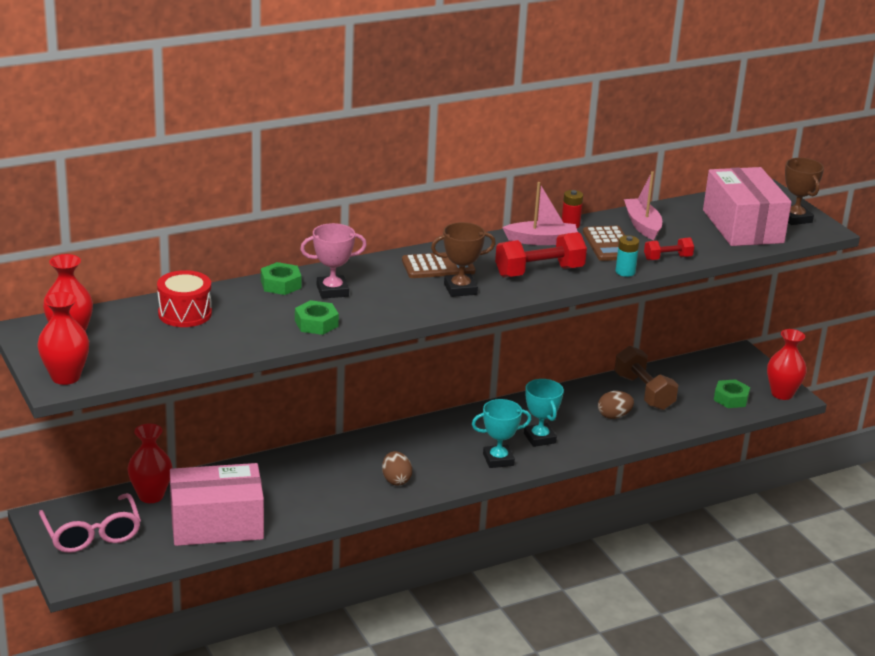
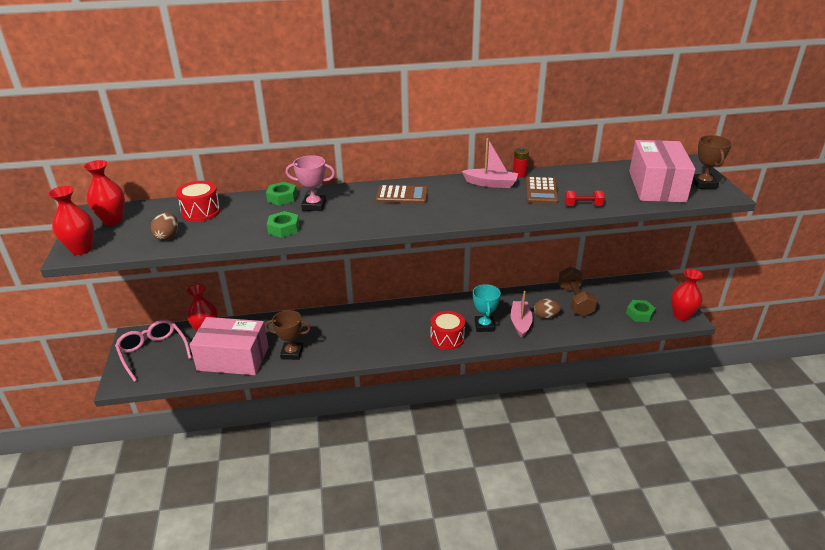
camera: 20 degrees right, 5 degrees up
(92, 533) = (153, 353): pink glasses -> pink glasses turned 150 degrees clockwise
(396, 480) = (368, 343): brown egg -> brown egg (167, 236)
(460, 289) = (407, 214): brown trophy -> brown trophy (292, 353)
(498, 460) = (447, 338): turquoise trophy -> red drum
(539, 272) = (475, 206): red dumbbell -> none
(625, 272) = (543, 213): turquoise battery -> none
(642, 225) = (575, 179): pink boat -> pink boat (520, 323)

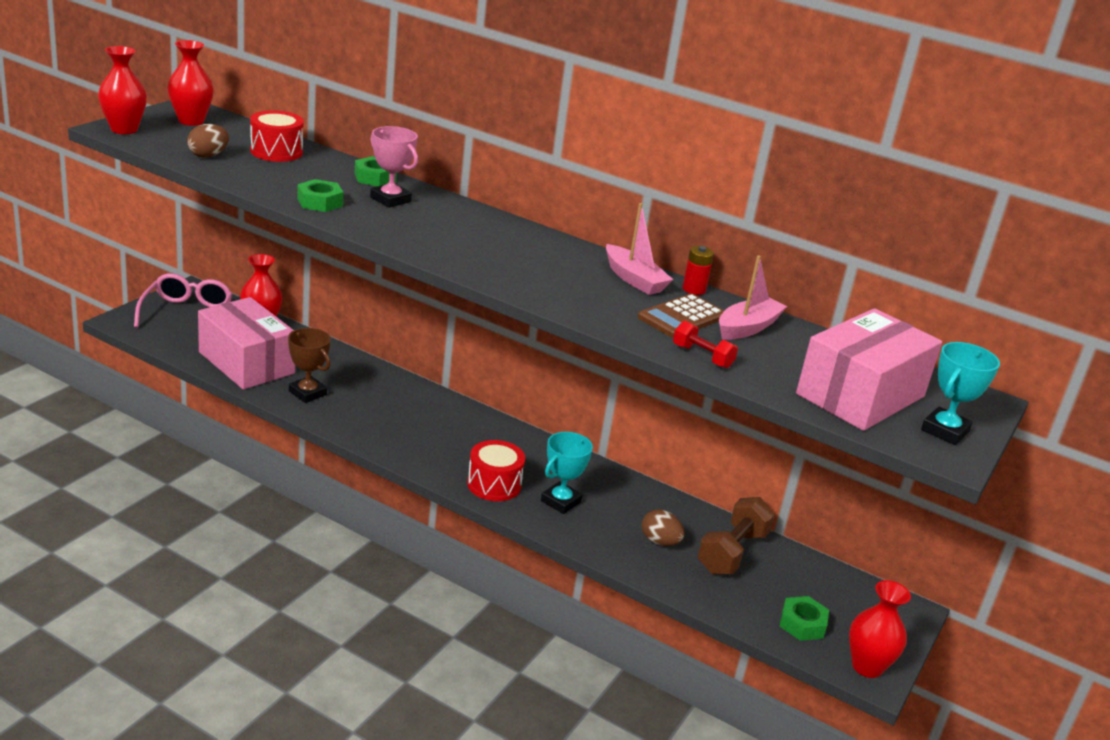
camera: 35 degrees right, 5 degrees down
(402, 195) = (503, 237): brown calculator -> none
(520, 323) = (612, 527): pink boat -> pink boat (747, 328)
(704, 184) = (945, 431): brown trophy -> turquoise trophy

